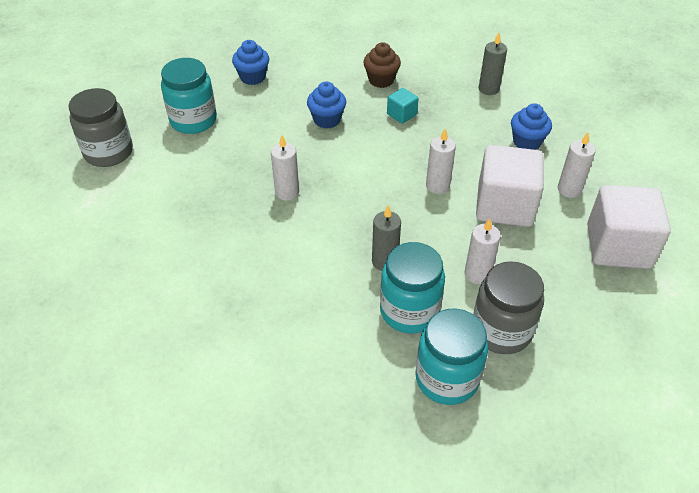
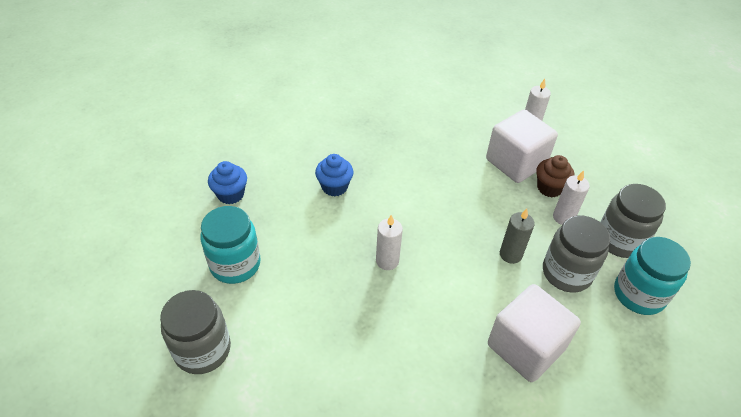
camera: 50 degrees left, 0 degrees up
(381, 80) = (327, 131): brown cupcake -> brown cupcake (549, 188)
(401, 114) = (376, 147): turquoise cube -> none
(409, 311) = (566, 273): turquoise jar -> grey jar
(437, 186) = (466, 179): white candle -> none
(488, 89) = (401, 92): grey candle -> none
(526, 142) = (470, 112): blue cupcake -> none
(618, 246) = (595, 142): white cube -> white cube (525, 347)

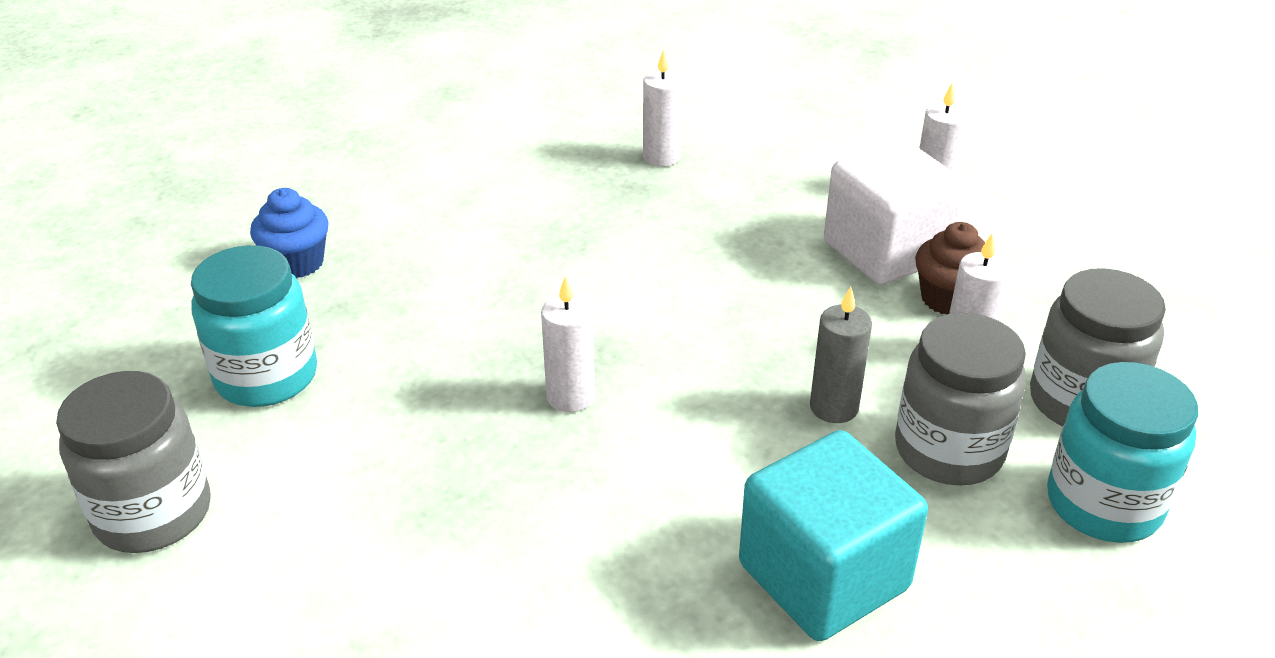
camera: 10 degrees right, 10 degrees down
(334, 187) = (502, 265): blue cupcake -> none
(396, 114) = (661, 157): none -> white candle
(525, 347) = (823, 576): white cube -> turquoise cube

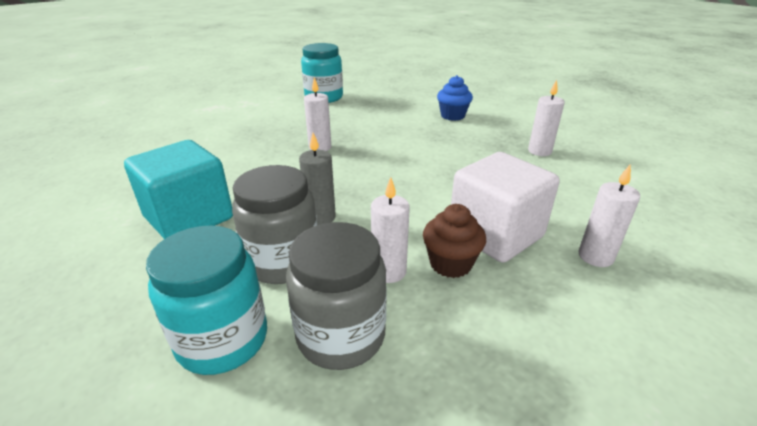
camera: 80 degrees right, 5 degrees down
(153, 513) = (255, 94): grey jar -> none
(297, 263) = (393, 92): blue cupcake -> blue cupcake (452, 116)

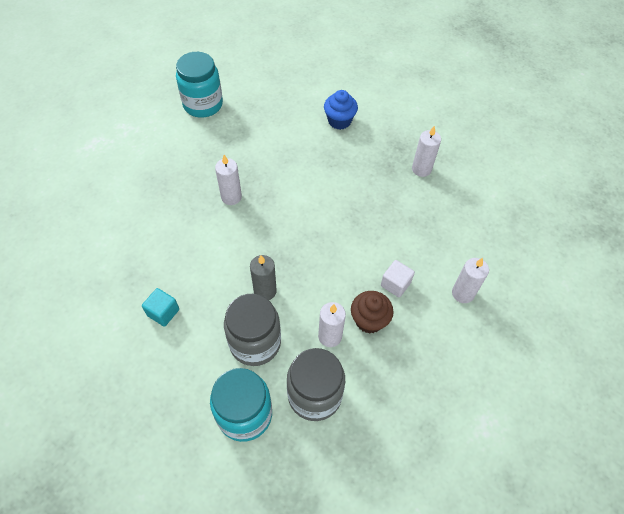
camera: 15 degrees left, 25 degrees up
(189, 218) = (163, 312): turquoise cube -> turquoise cube, size x0.46
(495, 234) = (395, 284): white cube -> white cube, size x0.46

